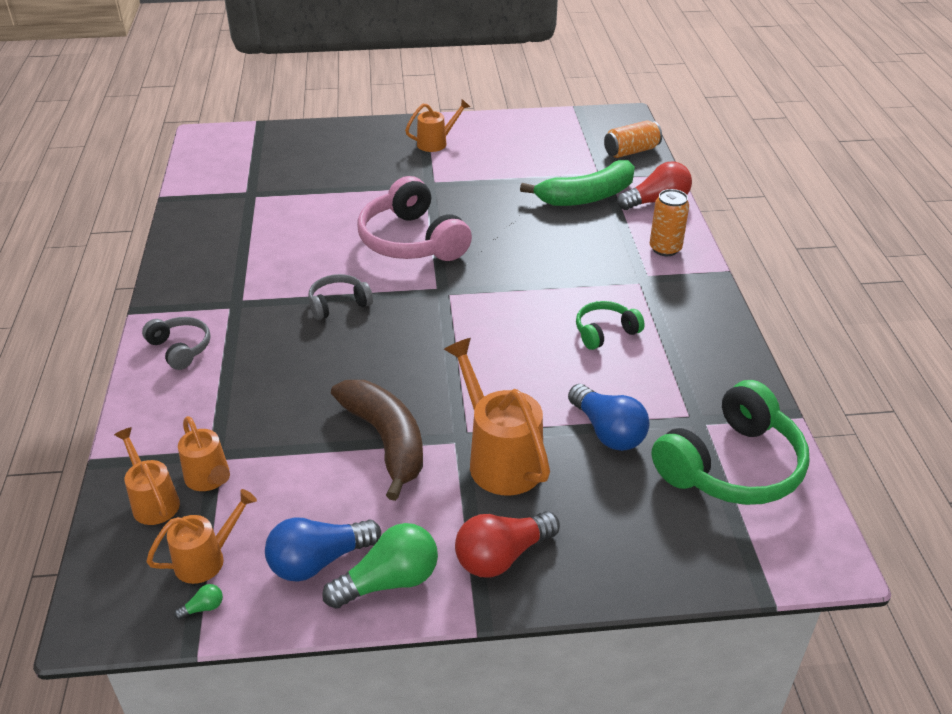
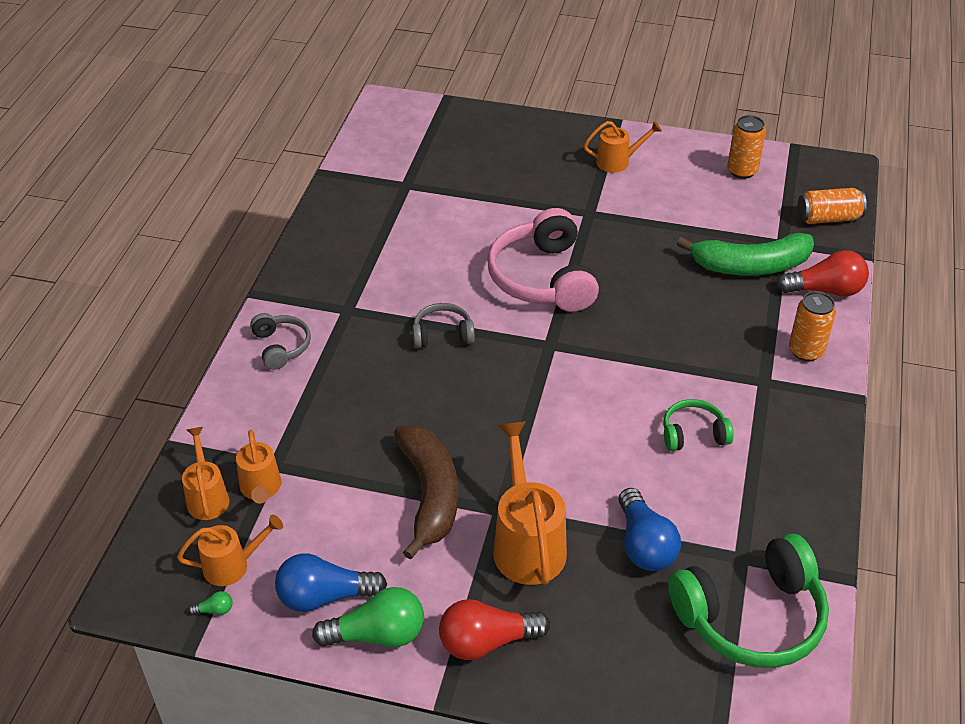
camera: 20 degrees right, 5 degrees up
(544, 131) = (742, 171): none -> orange can

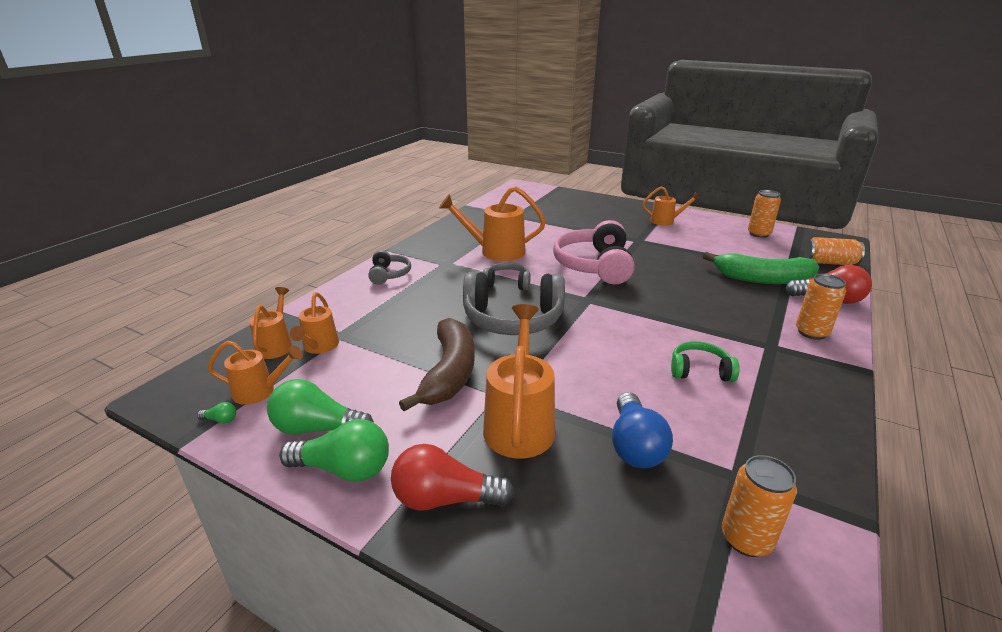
camera: 15 degrees right, 15 degrees down
(325, 596) = (317, 428): blue light bulb -> green light bulb
(405, 272) = (495, 251): none -> orange watering can
(471, 397) = (513, 319): none -> grey headphones
(751, 617) = (746, 539): green headphones -> orange can

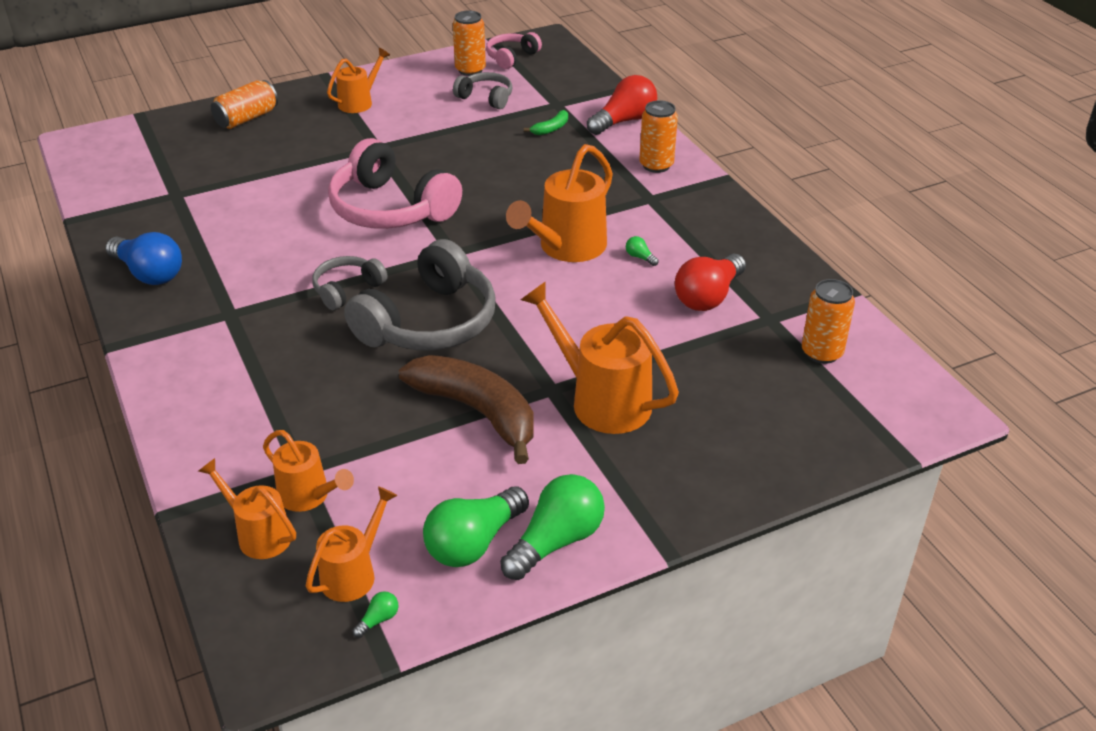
camera: 55 degrees left, 10 degrees up
(389, 274) = (193, 374): grey headphones -> grey headphones (486, 98)
(445, 499) = (653, 488): red light bulb -> red light bulb (708, 297)
(495, 251) = (254, 260): orange watering can -> orange watering can (566, 248)
(635, 446) = (692, 349): blue light bulb -> blue light bulb (149, 273)
(700, 370) = (640, 257): green headphones -> green light bulb
(762, 279) = (551, 129): green banana -> green banana, size x0.41
(799, 239) = (511, 57): none -> pink headphones
(829, 262) = (572, 75): orange can -> orange can (247, 118)

